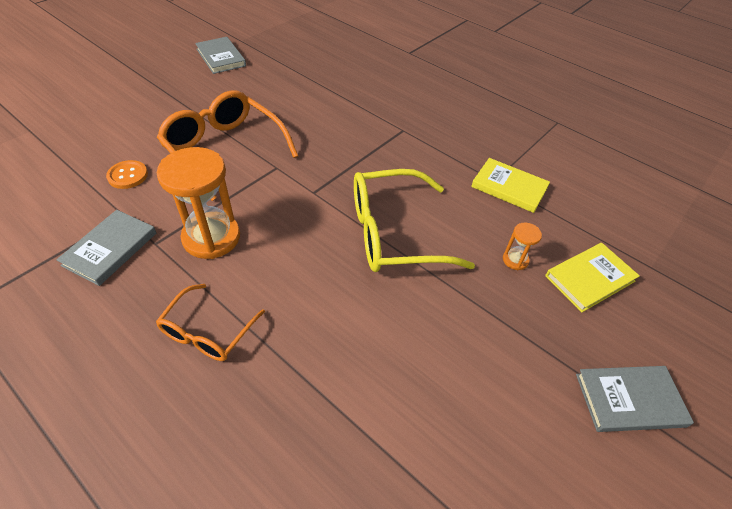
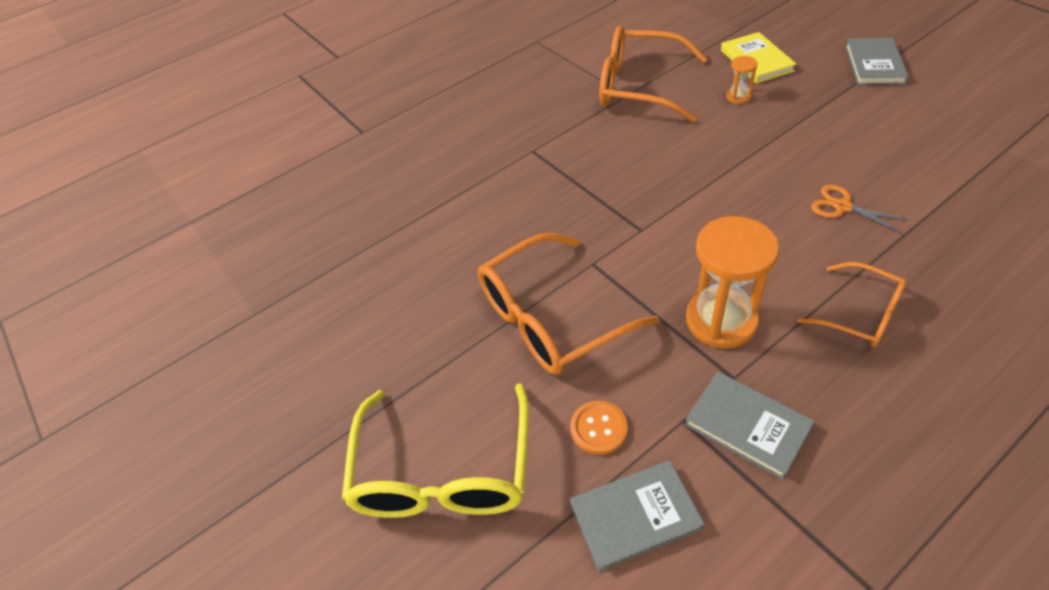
camera: 70 degrees left, 0 degrees up
(221, 57) = (301, 337): grey book -> grey book (635, 516)
(351, 334) = (842, 206): none -> orange scissors
(393, 233) = (707, 170): yellow glasses -> yellow glasses (443, 472)
(509, 187) = (638, 87): yellow book -> orange glasses

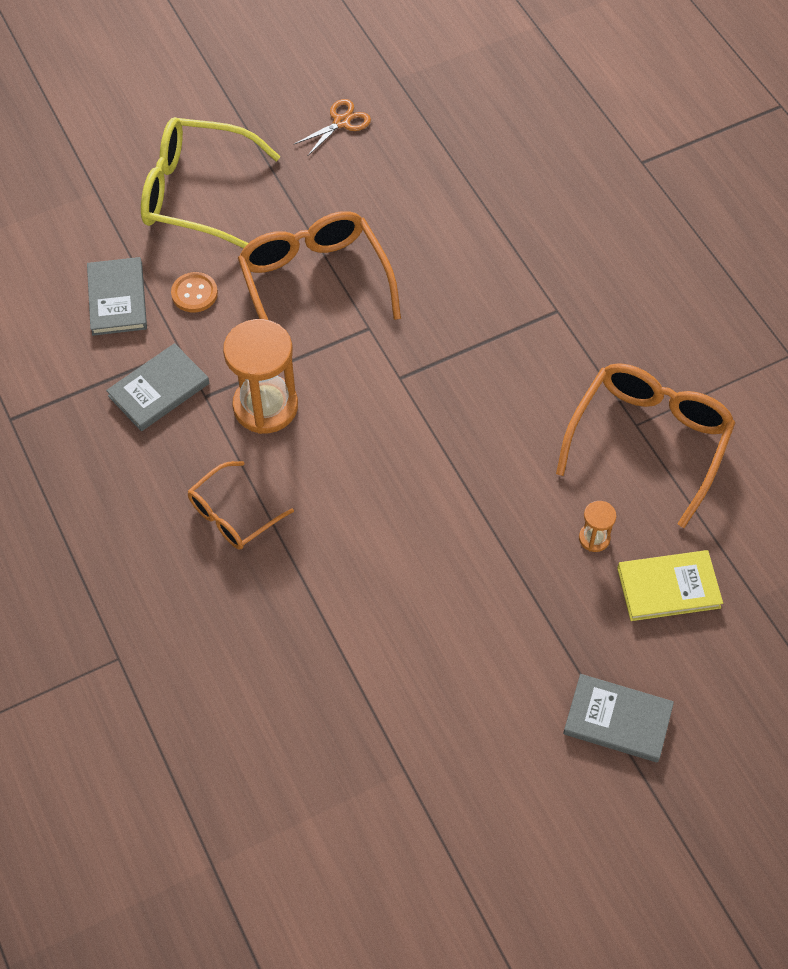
camera: 95 degrees right, 10 degrees up
(842, 206) = (371, 563): orange scissors -> orange scissors (341, 122)

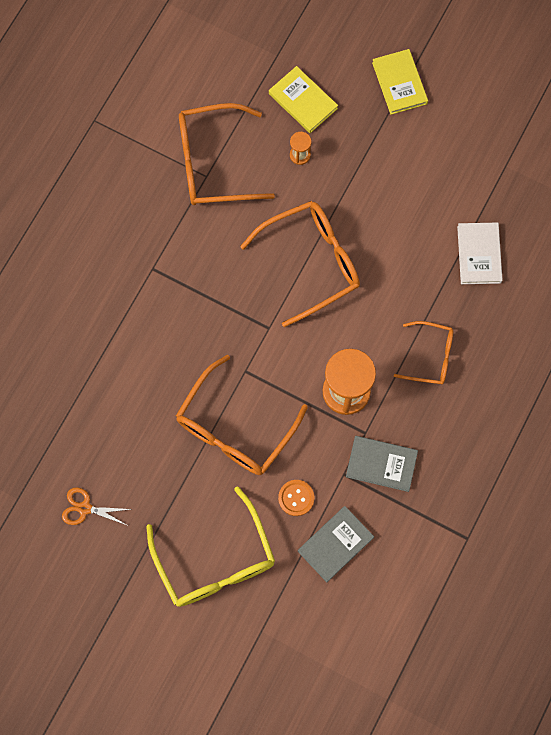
camera: 125 degrees left, 15 degrees up
(312, 653) = (479, 254): none -> white book
(444, 466) = (311, 262): none -> orange glasses
(617, 720) = (399, 83): grey book -> yellow book

